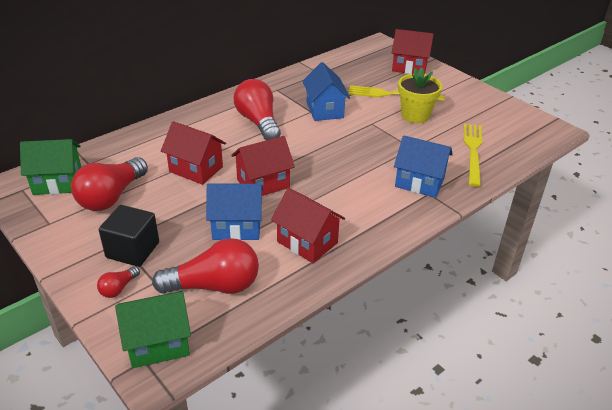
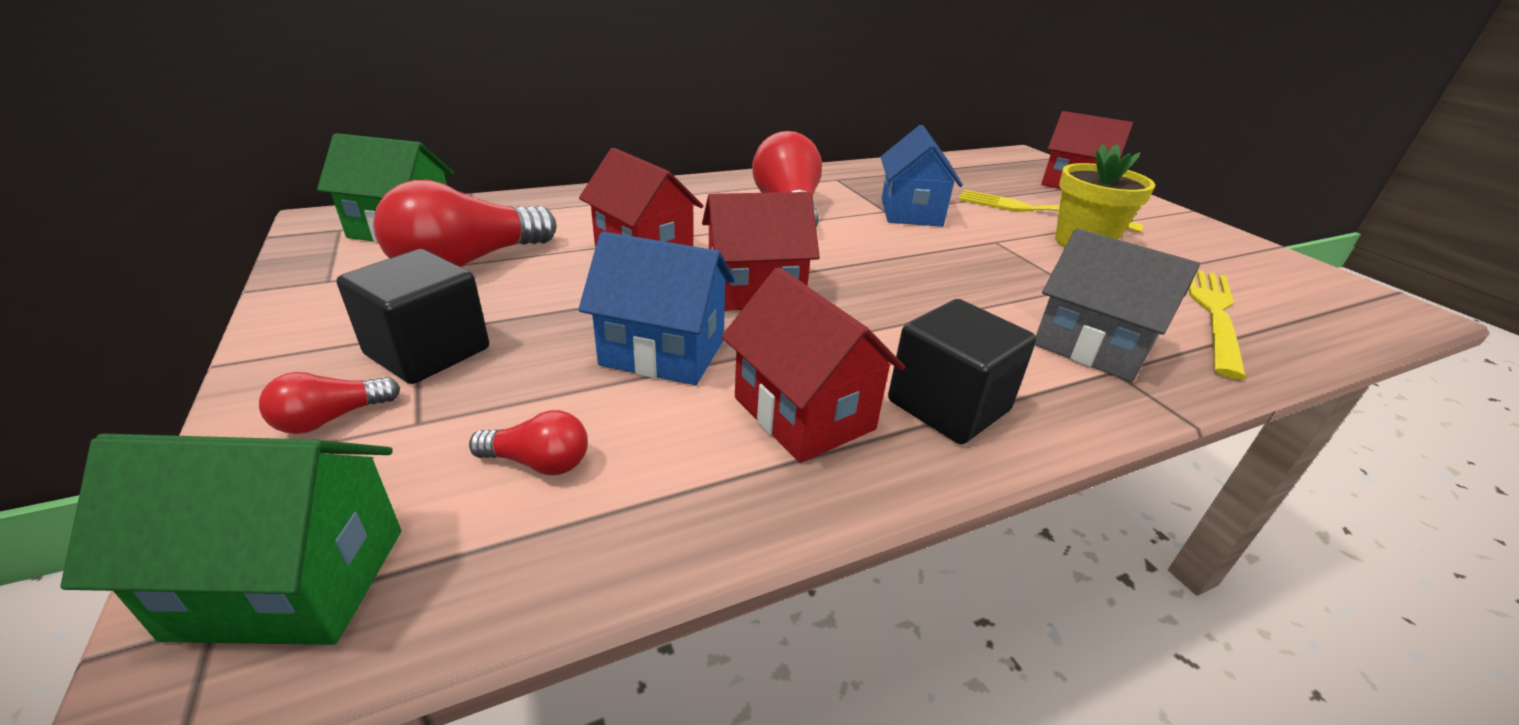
camera: 15 degrees right, 5 degrees down
(214, 286) = (539, 462): red light bulb -> red light bulb, size x0.46
(363, 226) = (948, 406): none -> black cube
(419, 182) = (1091, 347): blue house -> grey house

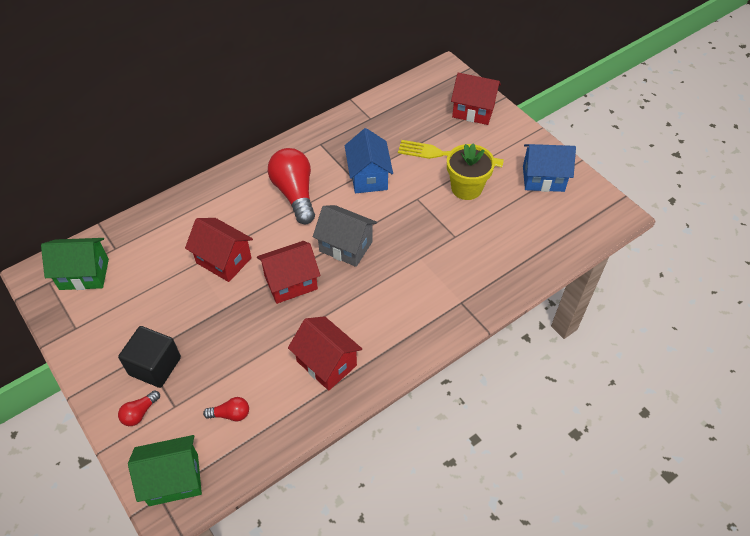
camera: 10 degrees left, 20 degrees up
(468, 263) = (136, 295): red light bulb -> none
(663, 352) = (258, 340): blue house -> blue house (543, 179)
(948, 406) = (386, 344): black cube -> none
(1091, 347) = (453, 287): grey house -> grey house (345, 246)
(1214, 315) = (519, 244): yellow fork -> none

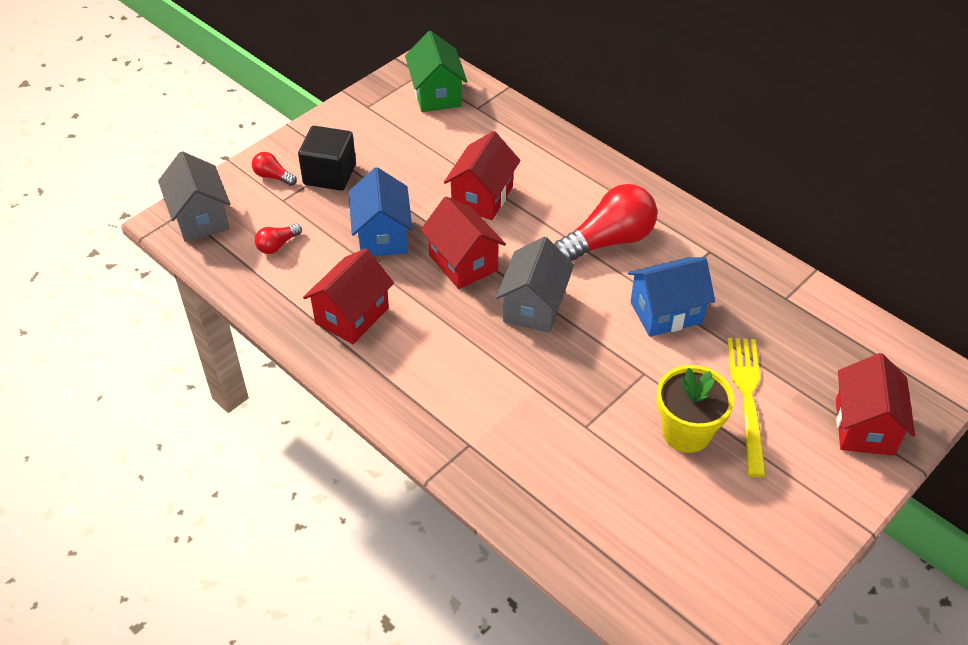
camera: 80 degrees right, 5 degrees down
(173, 479) = (201, 218): green house -> grey house
(231, 414) = (277, 245): red light bulb -> red light bulb turned 60 degrees clockwise
(543, 179) = (746, 538): blue house -> blue house (382, 236)

